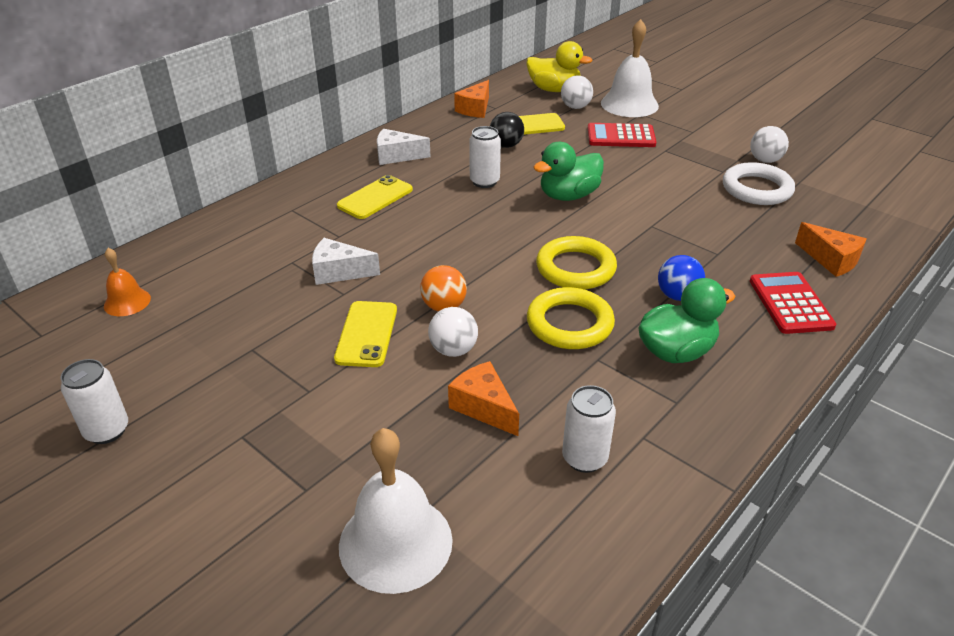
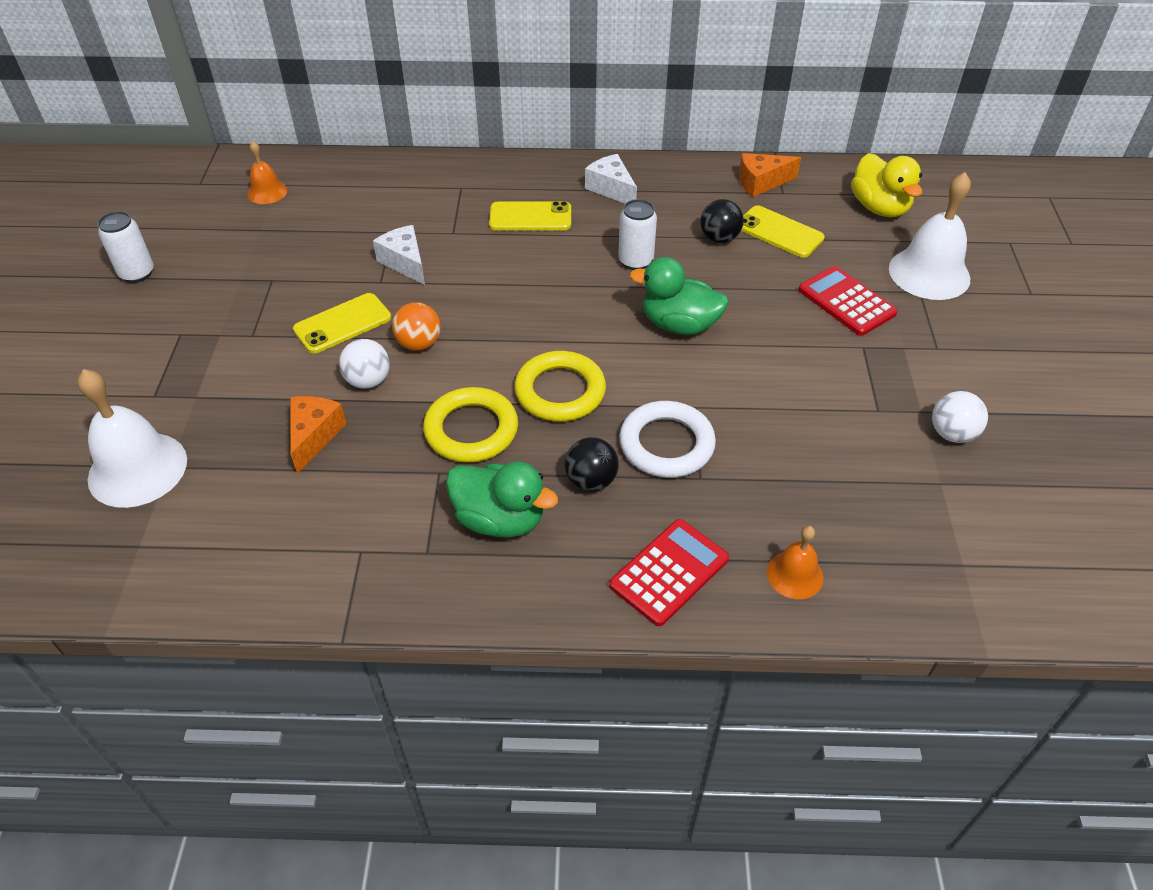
camera: 50 degrees right, 10 degrees up
(575, 107) = (863, 240): white ball -> none
(584, 458) = (303, 526): white can -> none
(677, 296) = (591, 481): blue ball -> black ball
(757, 189) = (874, 454): white ring -> white ring (666, 444)
(831, 260) = (795, 575): orange cheese -> orange bell

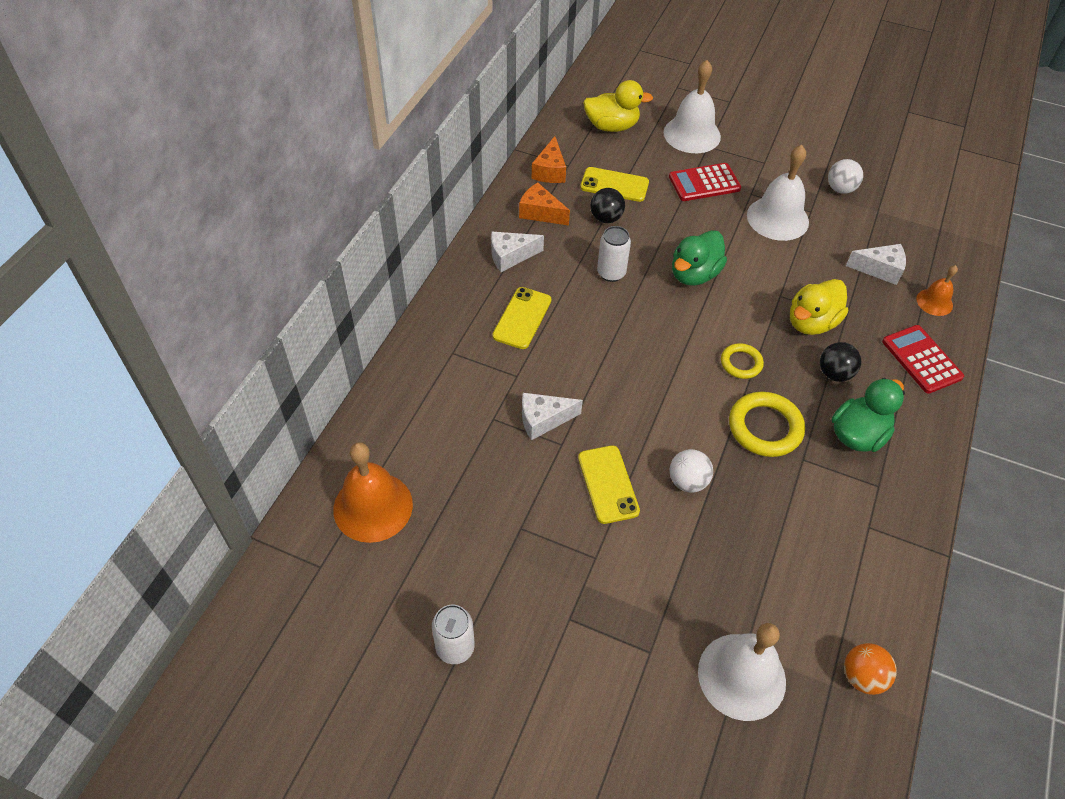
camera: 70 degrees left, 5 degrees up
(267, 192) = (373, 506): orange bell -> orange bell, size x1.85
(314, 436) = (741, 533): orange cheese -> orange cheese (540, 213)
(419, 344) = (655, 436): orange ball -> orange ball (862, 676)
(560, 391) = (741, 363): yellow ring -> yellow ring, size x0.59
(666, 444) = (811, 322): white ring -> yellow duck
(779, 232) = (614, 185): yellow phone -> yellow phone turned 45 degrees clockwise
(816, 501) = (879, 269): none -> white cheese
(836, 380) = (777, 218): none -> white bell

